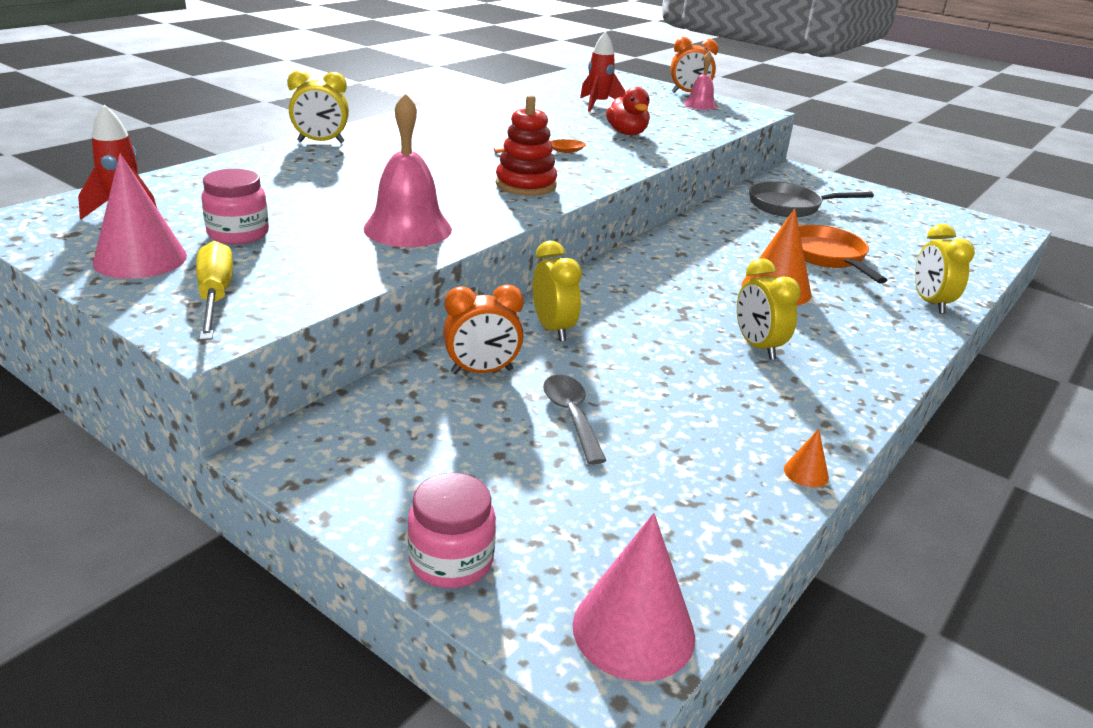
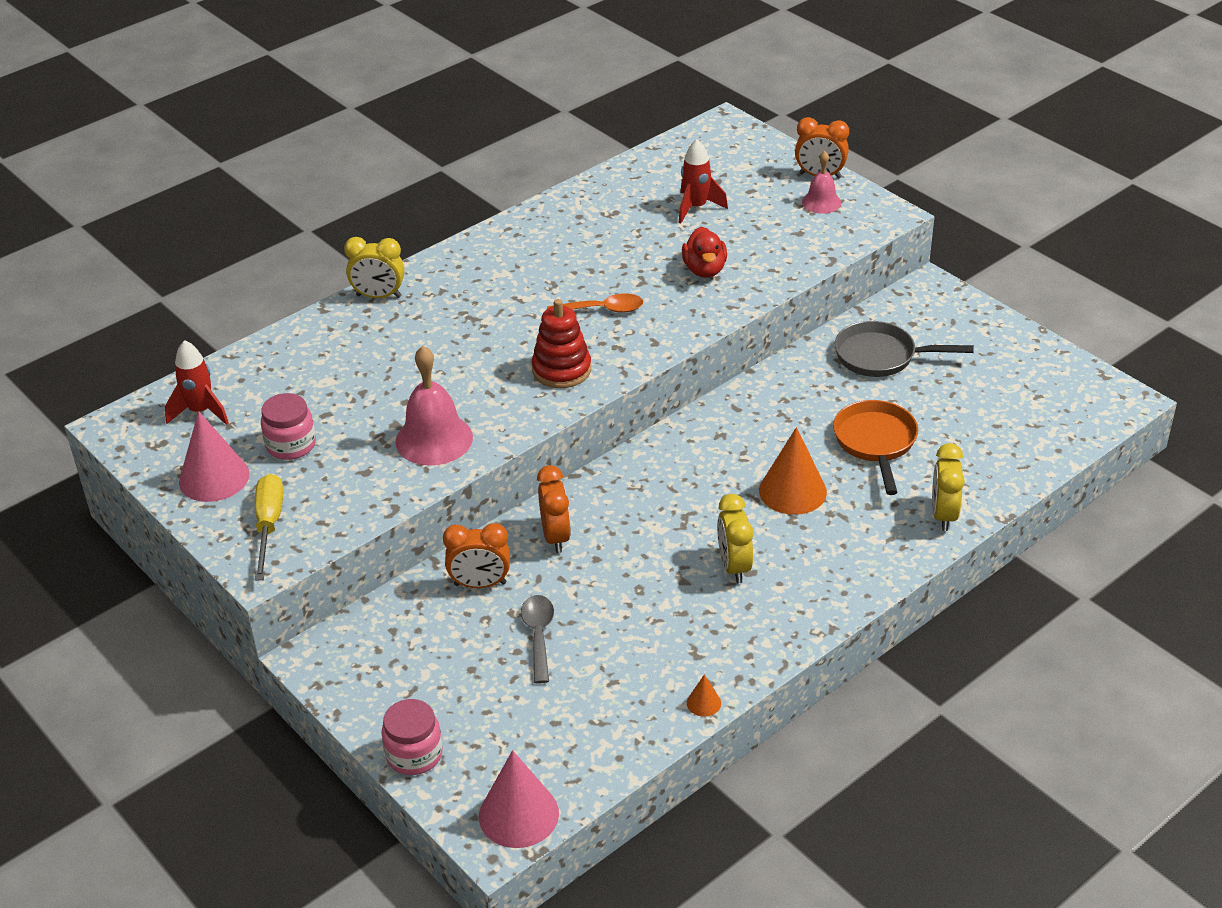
camera: 15 degrees right, 10 degrees up
(553, 329) = (556, 537): yellow clock -> orange clock

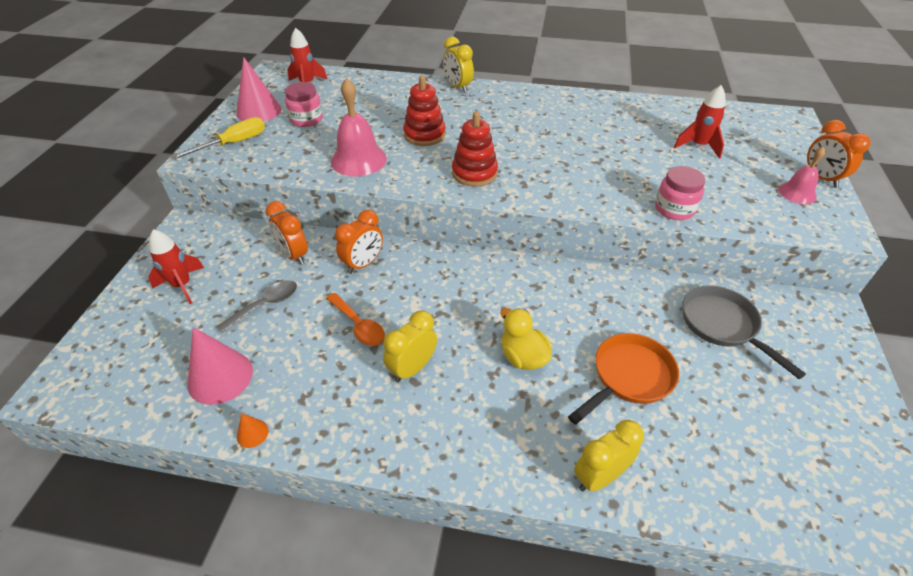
camera: 50 degrees right, 5 degrees up
(414, 755) = (120, 308): pink jar -> pink jar (674, 209)
(431, 692) = (182, 285): none -> red rocket
(447, 369) = (424, 135): none -> red stacking toy
(518, 814) = (82, 389): pink cone -> pink cone (220, 377)
(602, 310) = (550, 160): orange spoon -> orange spoon (359, 325)
(704, 270) = (647, 179): red duck -> none
(792, 491) = (523, 357): orange cone -> yellow duck

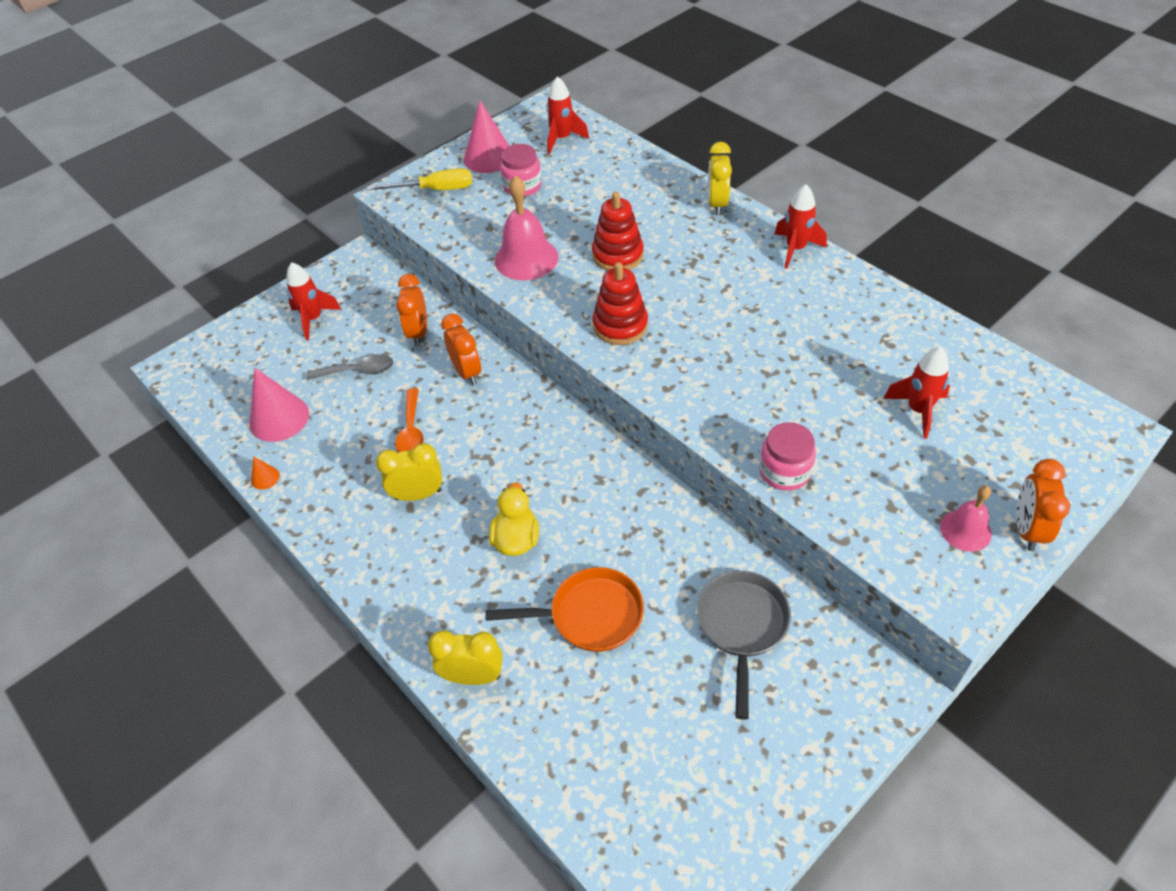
camera: 40 degrees right, 5 degrees up
(363, 264) = (467, 372): orange clock -> orange clock turned 105 degrees counterclockwise
(533, 94) = (795, 249): none -> red rocket

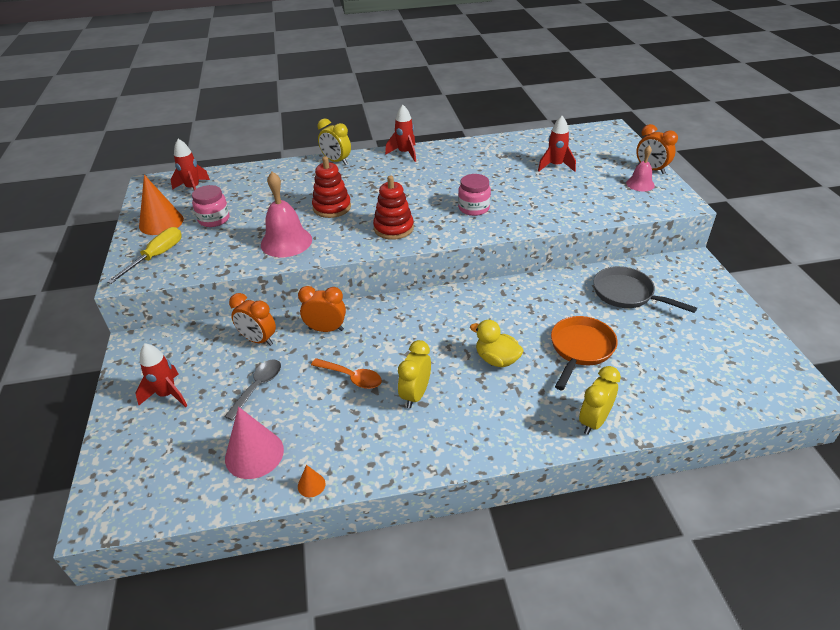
camera: 60 degrees left, 10 degrees down
(488, 157) = (161, 222): pink cone -> orange cone
(784, 471) = (561, 217): pink jar -> pink jar (474, 208)

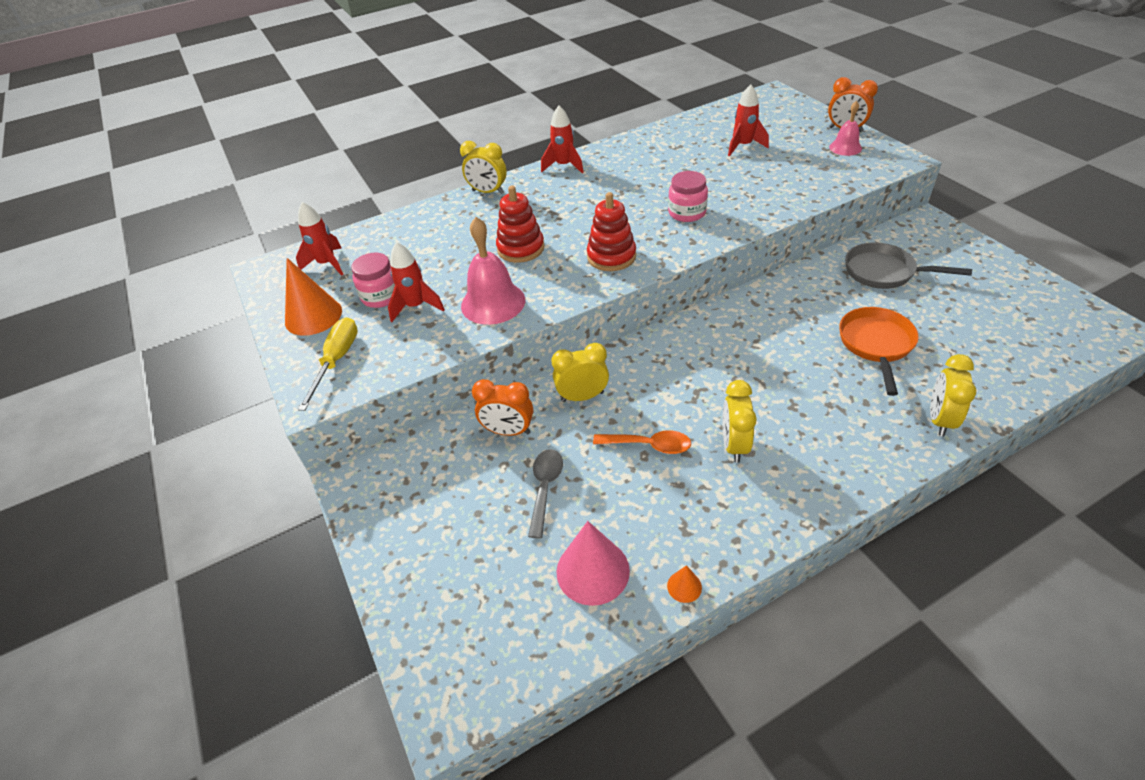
camera: 15 degrees left, 5 degrees up
(167, 394) = (437, 530): red rocket -> red rocket (416, 306)
(326, 329) = (582, 396): orange clock -> yellow clock
(496, 359) = (796, 380): yellow duck -> none

